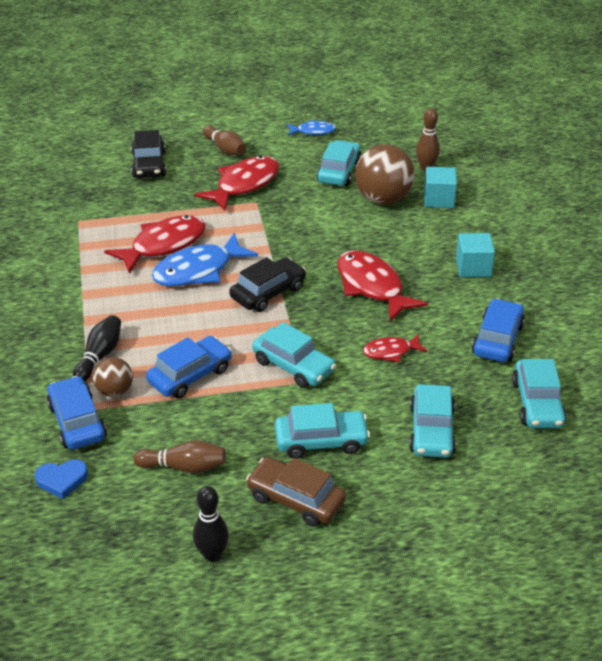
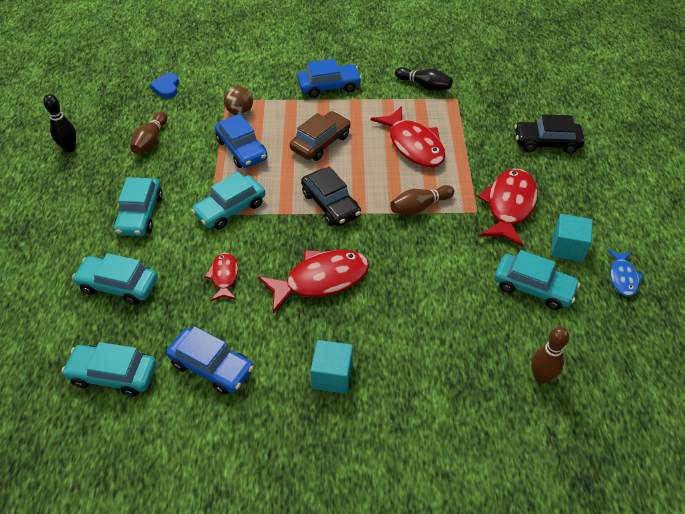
camera: 100 degrees right, 10 degrees up
(77, 422) = (216, 94): blue car -> blue car (329, 86)
(99, 356) = (280, 106): black bowling pin -> black bowling pin (424, 86)
(198, 270) = (372, 163): blue fish -> none
(225, 149) = (578, 198): brown bowling pin -> brown bowling pin (419, 207)
(244, 184) = (509, 206): red fish -> red fish turned 120 degrees counterclockwise
(296, 499) = (92, 192): brown car -> brown car (320, 142)
(383, 199) = (474, 318): brown ball -> none
(439, 199) = (470, 374): turquoise cube -> turquoise cube (567, 248)

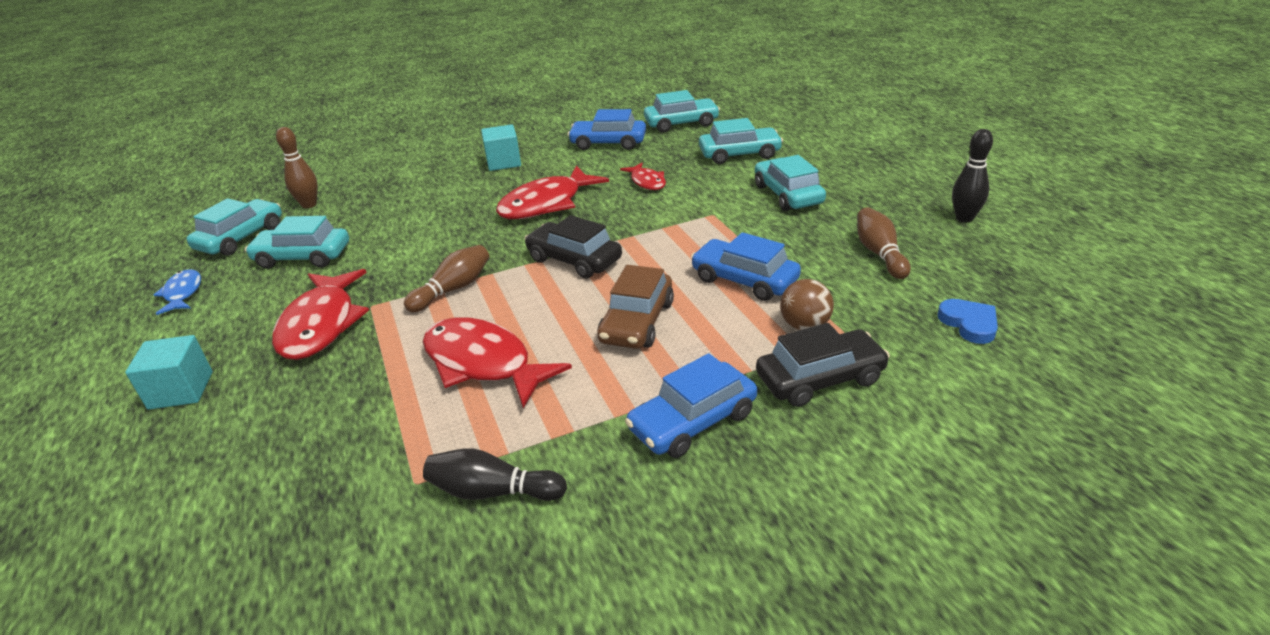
camera: 160 degrees right, 15 degrees down
(230, 209) = (693, 224): turquoise car -> turquoise car (241, 238)
(546, 143) = (230, 442): black car -> black car (820, 378)
(567, 248) = (246, 302): turquoise cube -> turquoise cube (181, 390)

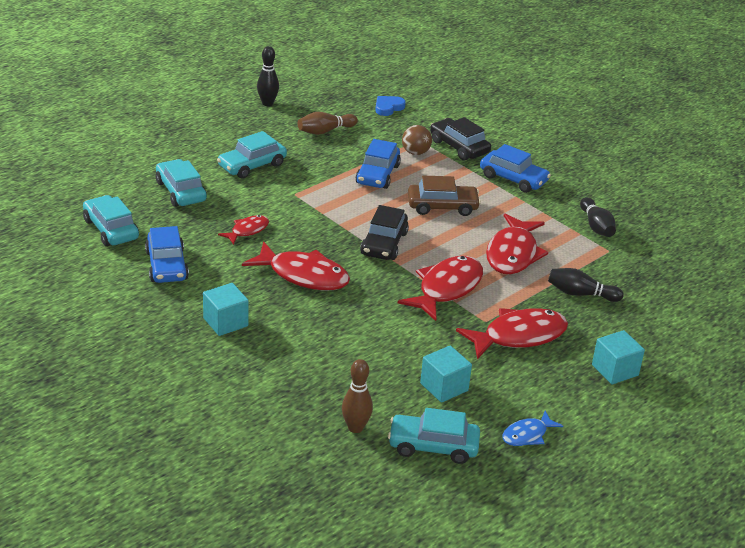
camera: 115 degrees left, 0 degrees up
(303, 257) = (444, 387): turquoise car -> turquoise cube
(343, 407) = (580, 294): none -> black bowling pin
(453, 289) = (446, 288): brown bowling pin -> red fish

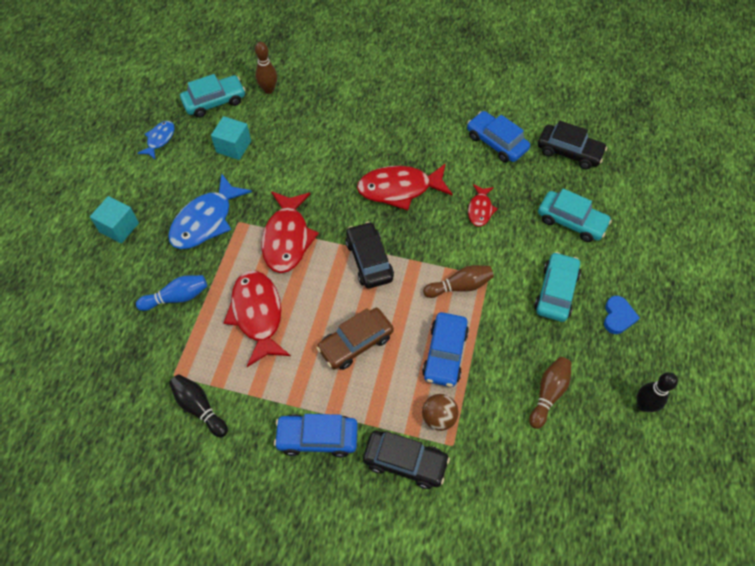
camera: 150 degrees right, 25 degrees up
(111, 229) = (569, 152): turquoise car -> black car
(225, 322) = (411, 119): turquoise cube -> none
(324, 199) = (459, 286): none -> brown bowling pin
(377, 174) = (445, 353): blue car -> blue car turned 150 degrees counterclockwise
(388, 107) = (529, 491): blue heart -> blue heart (618, 317)
(518, 336) = (206, 221): red fish -> blue fish
(580, 294) = (177, 297): black bowling pin -> blue bowling pin

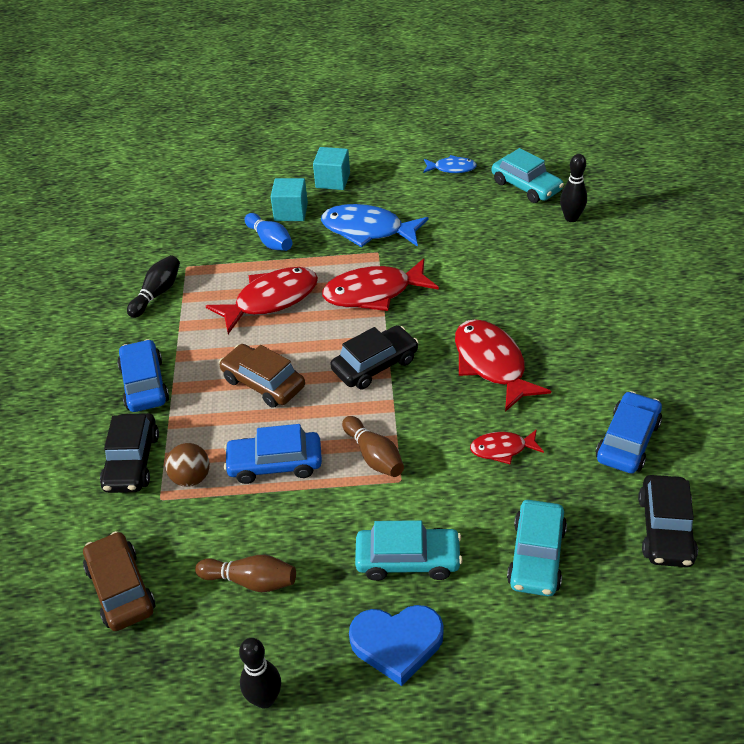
camera: 75 degrees right, 15 degrees down
(233, 147) = (473, 218): turquoise cube -> turquoise cube (291, 212)
(269, 90) = (571, 218): brown bowling pin -> black bowling pin
(532, 489) = (121, 589): none -> brown car
(618, 317) = (397, 643): blue heart -> blue heart, size x1.56

